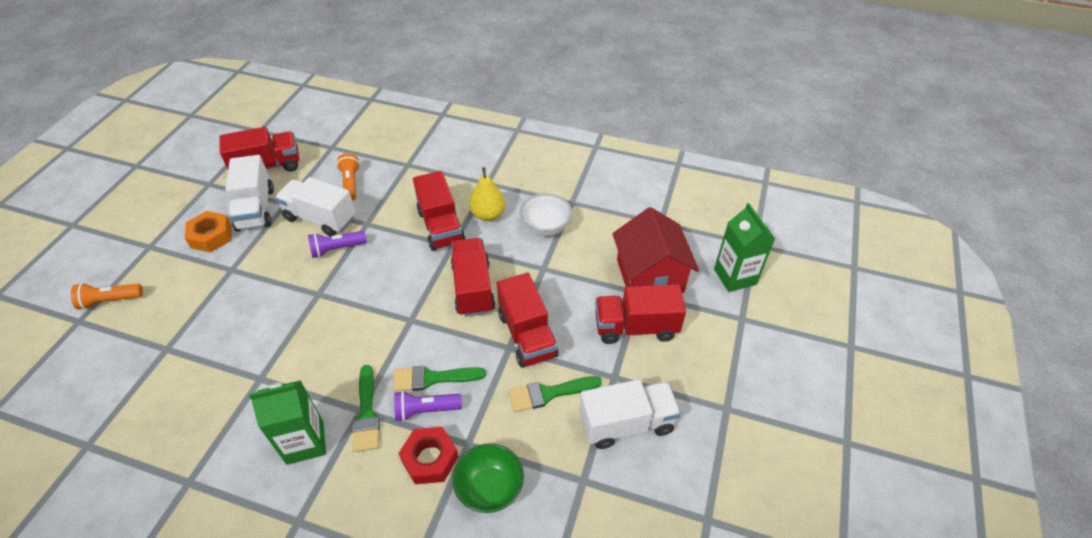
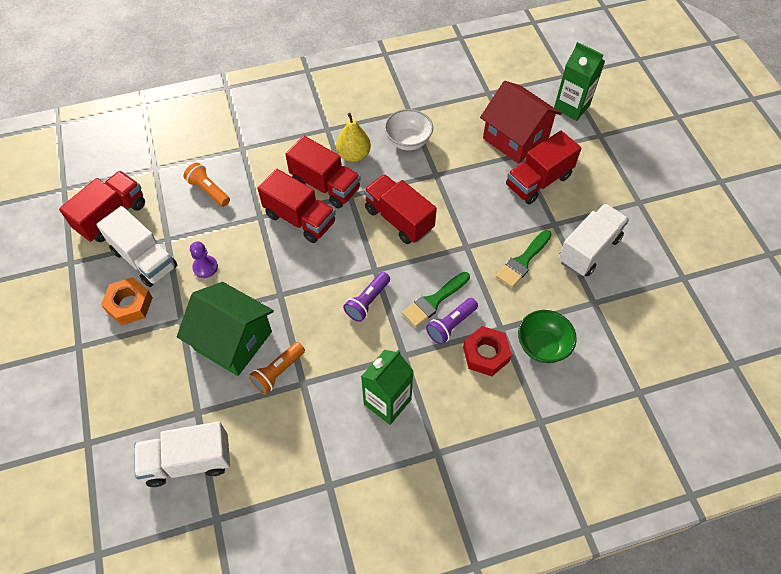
camera: 35 degrees left, 10 degrees up
(110, 300) = (97, 410): orange flashlight -> orange flashlight (278, 372)
(248, 308) = (233, 340): none -> green house
(288, 239) = (205, 267): none -> purple pawn
(320, 218) = (214, 235): white truck -> white truck (188, 461)
(337, 249) = (257, 251): purple flashlight -> purple flashlight (367, 301)
(366, 414) = (411, 354): green brush -> none
(527, 335) = (471, 230): red truck -> red truck (300, 219)

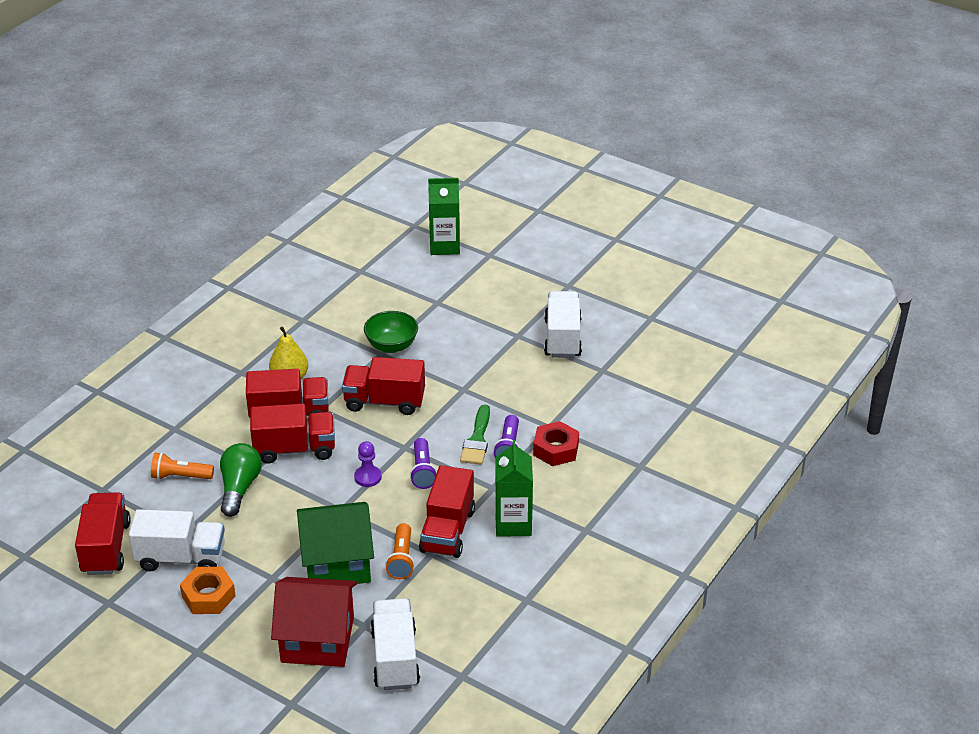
camera: 40 degrees left, 20 degrees down
(188, 461) = (395, 658): white truck -> white truck turned 135 degrees clockwise
(205, 267) = (248, 530): purple pawn -> purple pawn (368, 477)
(234, 227) = (239, 488): none -> green light bulb
(408, 141) = (328, 343): white bowl -> none
(515, 138) = (421, 292): red house -> red house (317, 639)
(523, 261) = (519, 374): green brush -> none
(538, 181) = (473, 313): red truck -> red truck (447, 531)
(542, 346) = (592, 419): green bowl -> green bowl (391, 346)

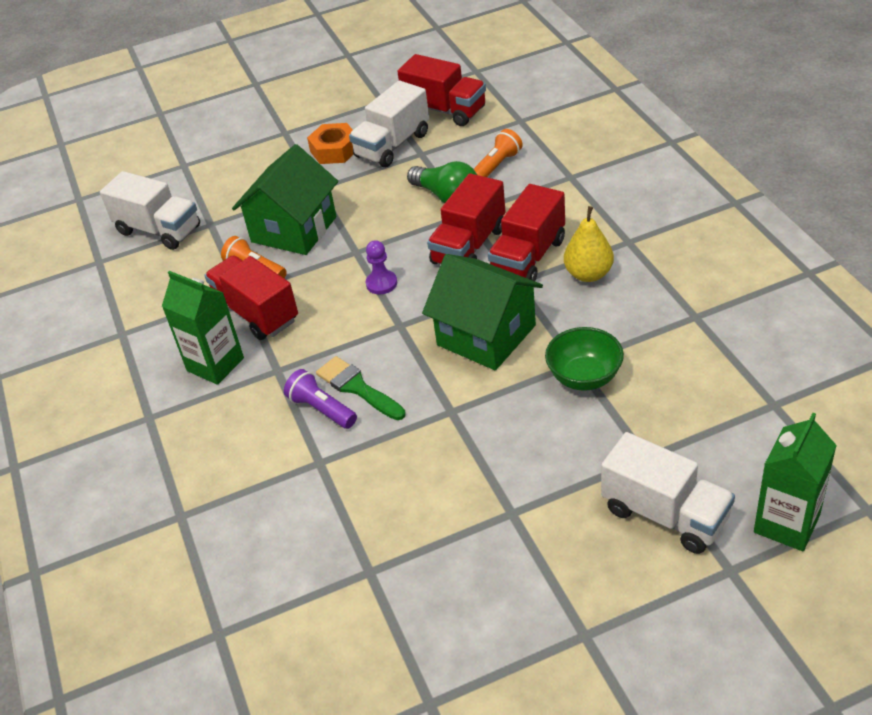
camera: 130 degrees right, 5 degrees up
(317, 639) = (226, 194): red house -> none
(384, 402) = (486, 335): red truck -> green house
(422, 471) = (352, 326): purple flashlight -> none
(555, 449) = (279, 449): red nut -> none
(562, 338) = (468, 561): white truck -> white truck (665, 514)

